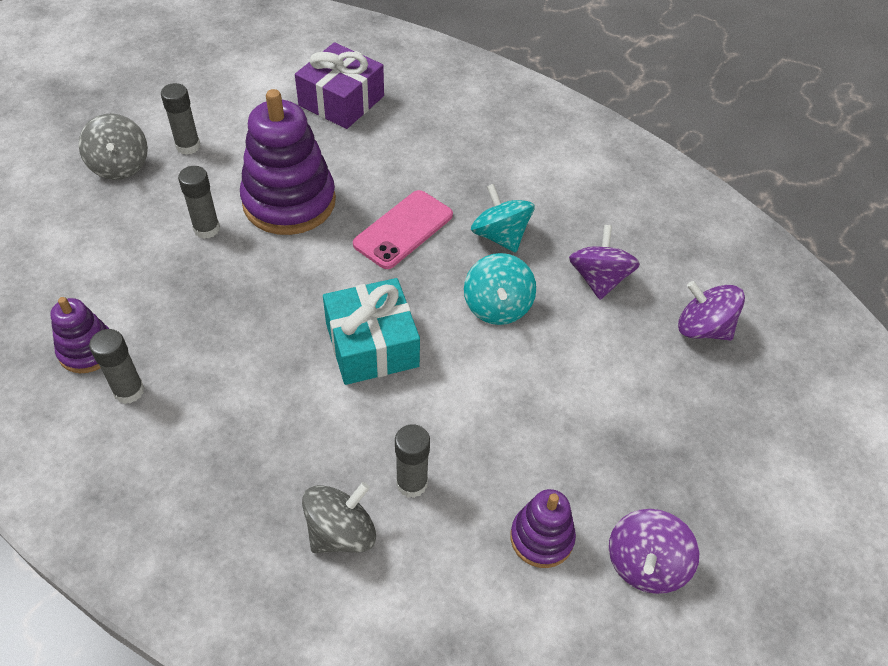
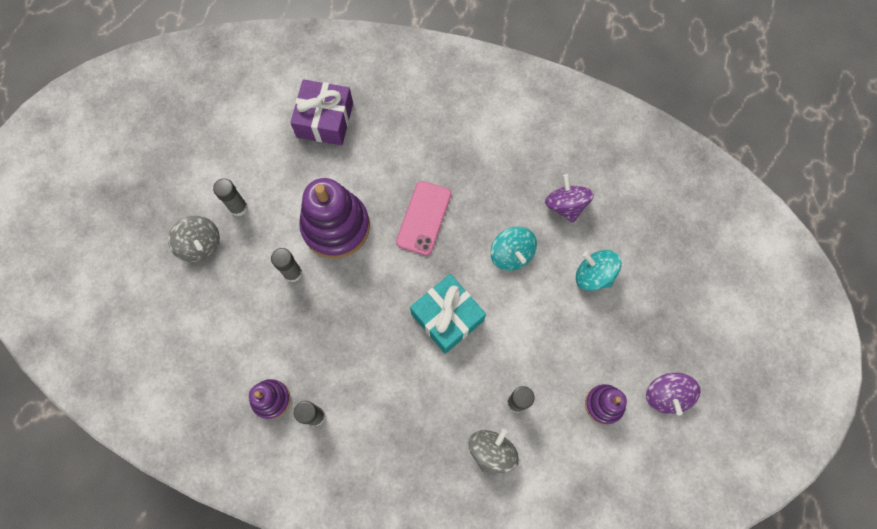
camera: 20 degrees left, 20 degrees up
(500, 236) = (489, 196): turquoise spinning top -> turquoise spinning top (593, 275)
(703, 328) = (642, 217): purple spinning top -> none

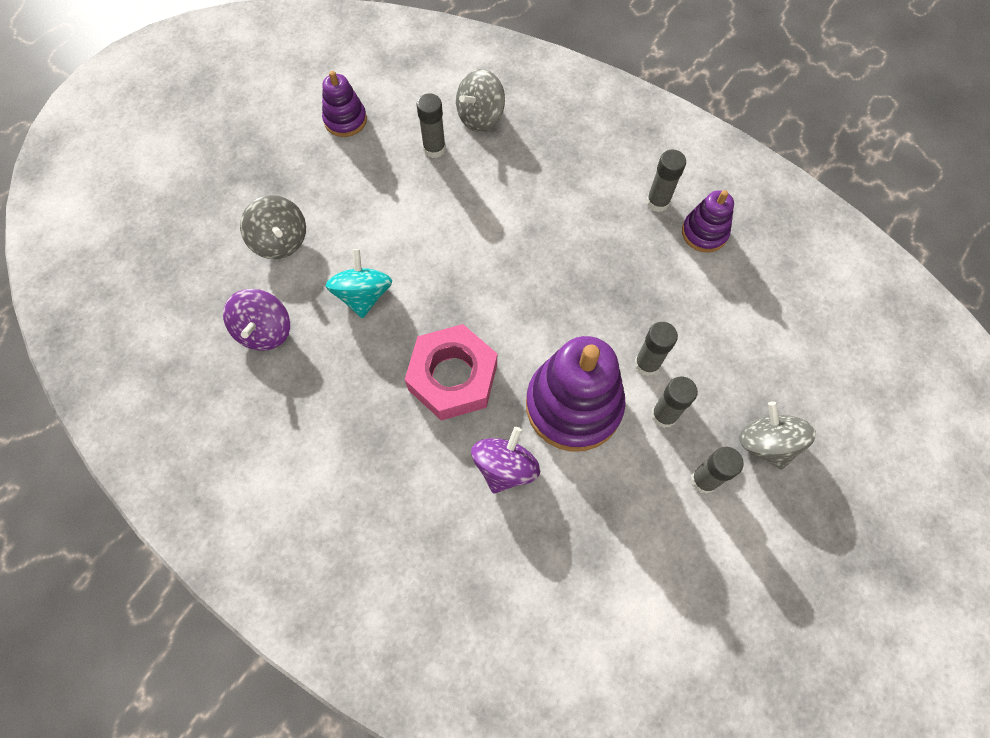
camera: 160 degrees left, 5 degrees down
(273, 241) = (664, 415): none -> grey glue stick
(325, 120) = (542, 578): purple gift -> none
(423, 218) = (453, 377): pink phone -> pink nut
(447, 317) = (472, 251): turquoise gift -> none
(593, 275) = (280, 241): turquoise spinning top -> grey spinning top
(666, 395) = (278, 108): purple spinning top -> purple spinning top (505, 467)

